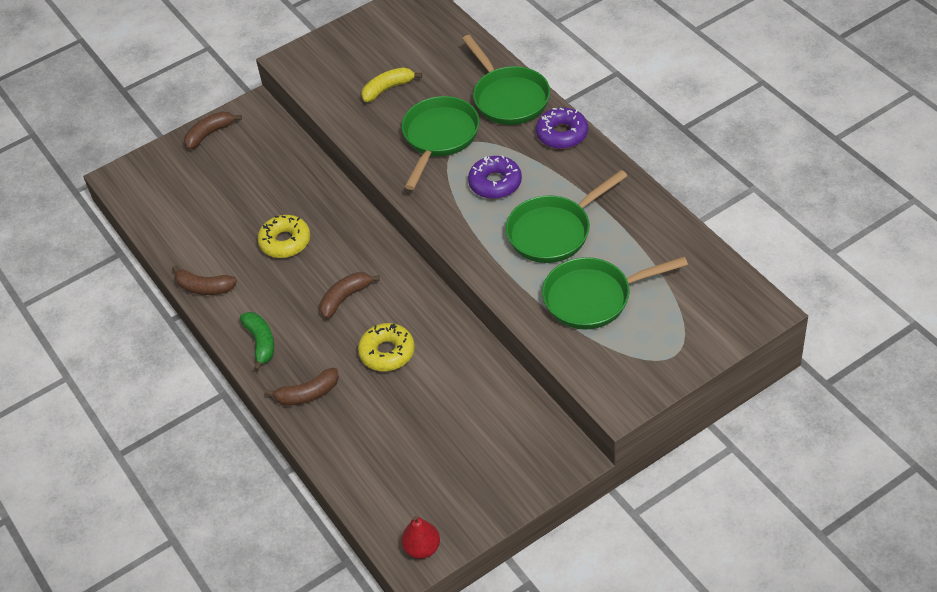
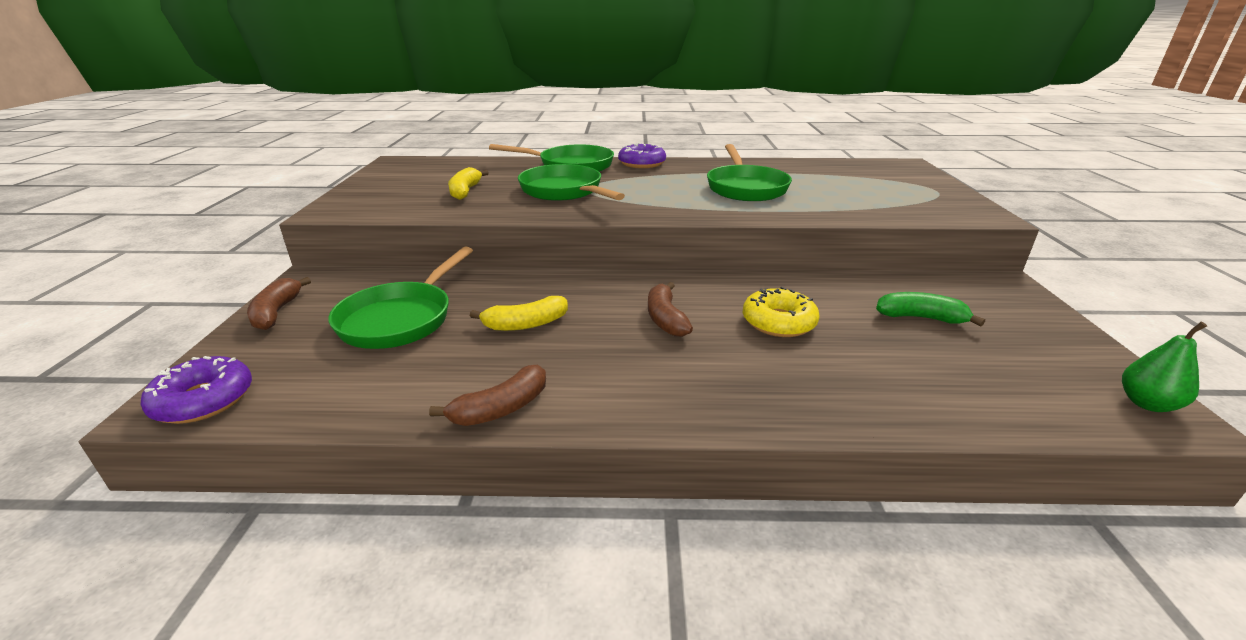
camera: 60 degrees left, 20 degrees down
(261, 343) = (666, 399): green banana -> green banana (921, 318)
(285, 242) = (525, 324): yellow donut -> yellow banana
(307, 394) = (800, 395): brown banana -> none
(422, 548) = (1147, 404): red pear -> green pear
(495, 183) = (656, 189): purple donut -> purple donut (203, 400)
(593, 298) = (842, 195): green pan -> green pan (400, 319)

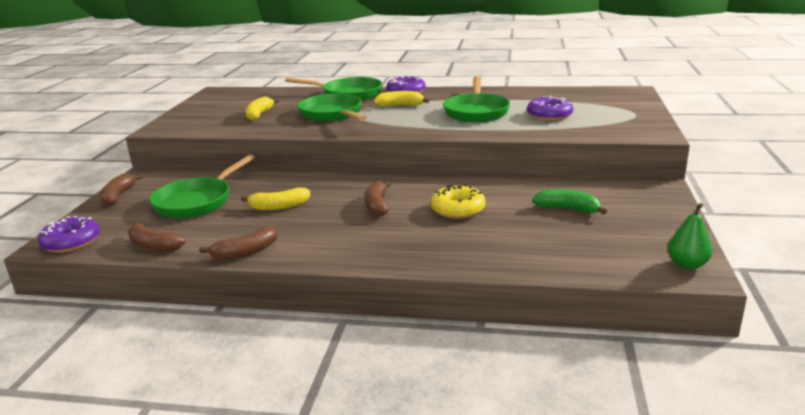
camera: 10 degrees right, 5 degrees down
(347, 402) = (154, 246): none -> brown banana
(645, 180) = (400, 105): none -> yellow banana
(838, 192) = (549, 115): none -> purple donut

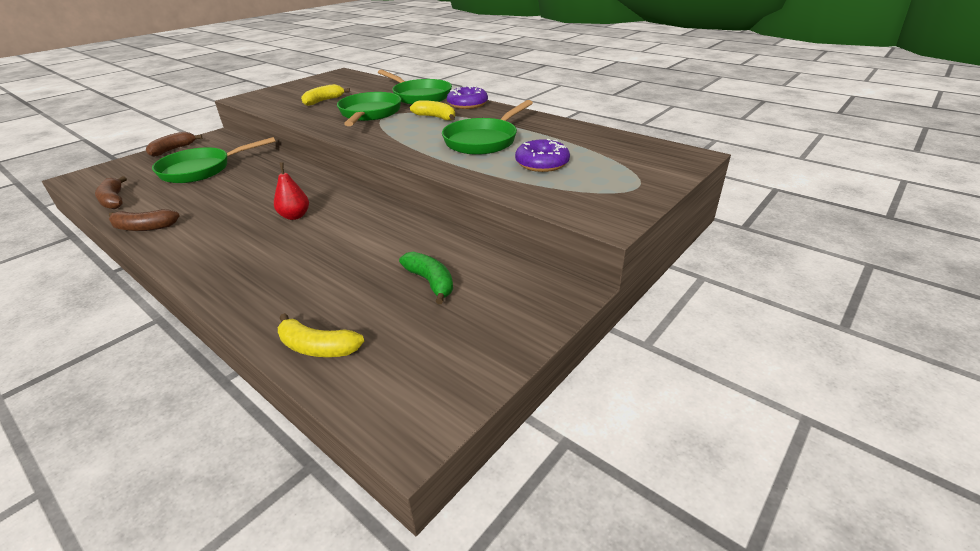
camera: 30 degrees right, 10 degrees up
(71, 242) = (87, 180): purple donut -> none
(279, 206) = (235, 192): yellow banana -> yellow banana (317, 347)
(377, 205) = (295, 216): brown banana -> red pear
(458, 209) = (342, 244): yellow donut -> none
(687, 265) = (419, 413): green pear -> none

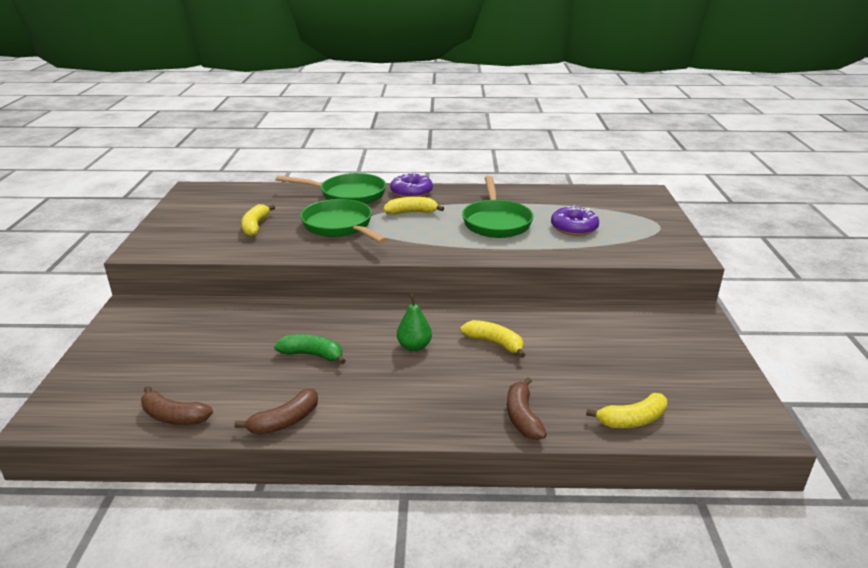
camera: 40 degrees left, 5 degrees down
(173, 150) = (108, 340): brown banana -> brown banana (522, 417)
(201, 170) = (207, 347): green pan -> none
(295, 216) = (414, 346): red pear -> green pear
(346, 237) = (494, 343): none -> yellow banana
(430, 282) = (615, 345): green banana -> green banana (312, 355)

